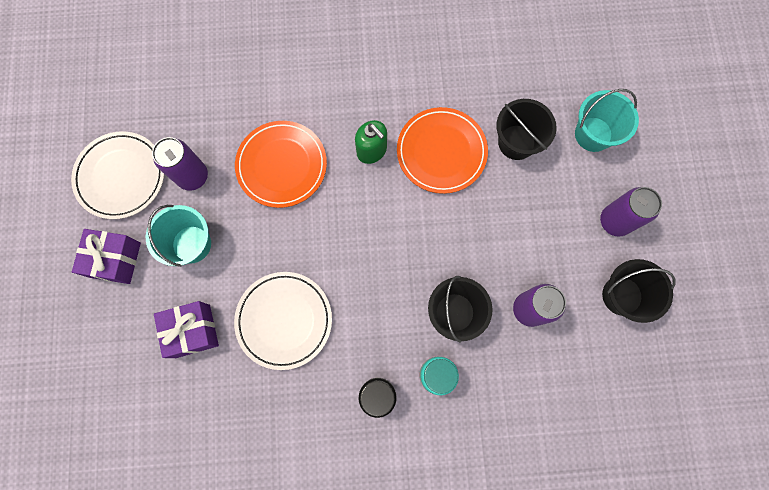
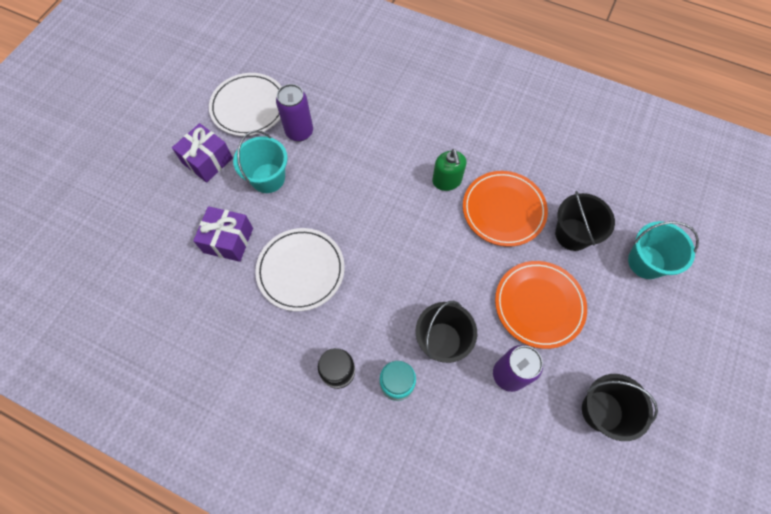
camera: 30 degrees right, 10 degrees down
(282, 165) = (370, 157): orange plate -> orange plate (539, 305)
(614, 221) = (628, 343): purple can -> none

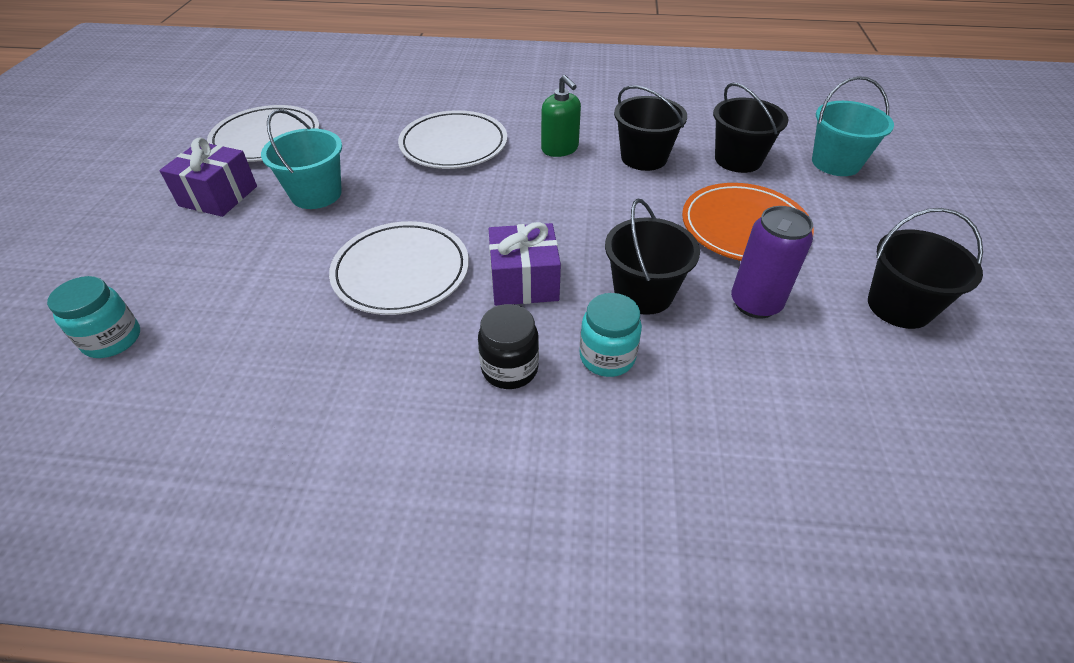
camera: 20 degrees left, 20 degrees down
(131, 271) = (112, 339): none -> turquoise jar
(228, 240) = (275, 266): purple gift -> purple gift (524, 282)
(299, 132) = (346, 146): purple can -> none
(373, 153) = (453, 145): none -> white plate
(503, 210) = (644, 157): orange plate -> black bucket

